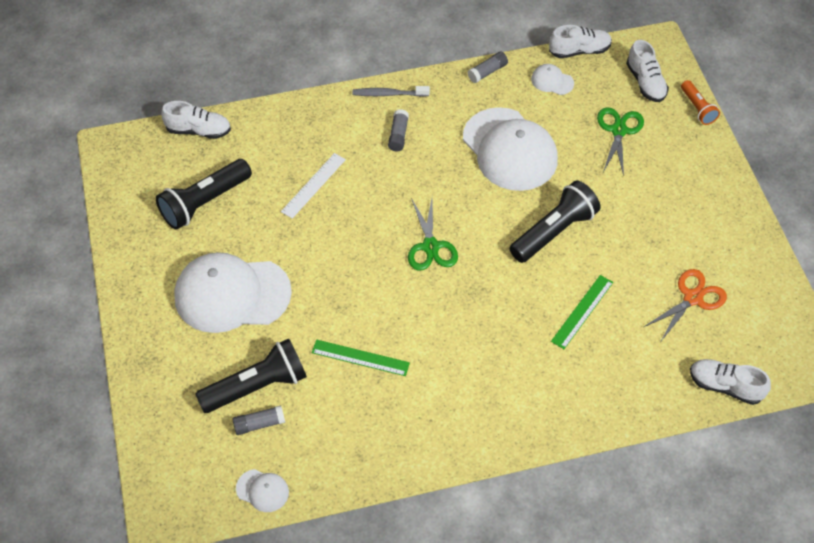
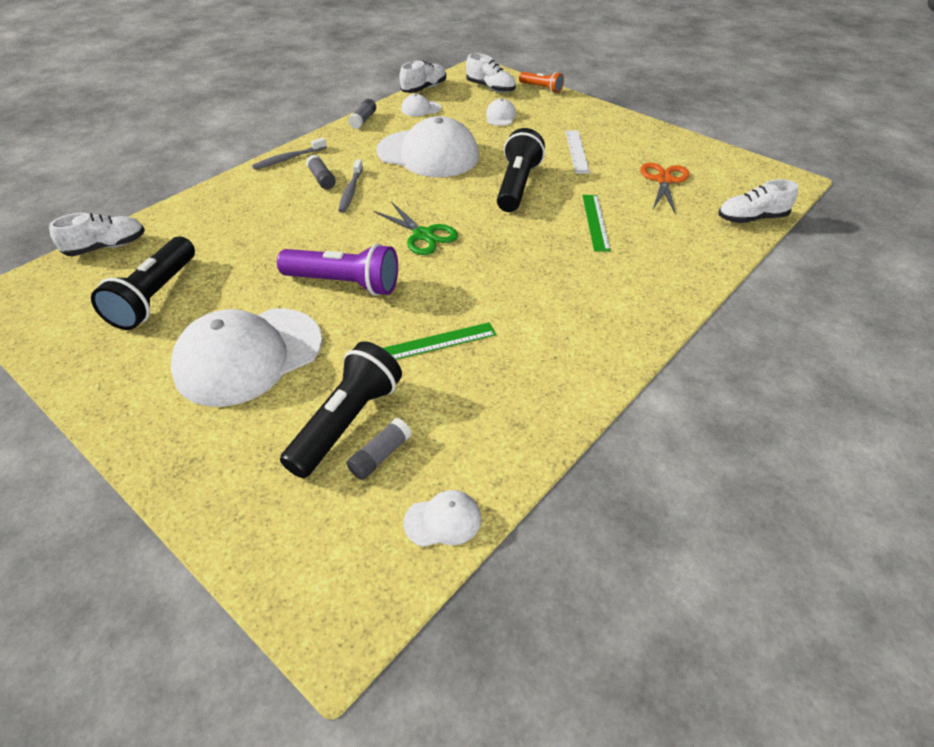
camera: 35 degrees left, 10 degrees down
(313, 185) = (268, 239): white ruler -> white ruler (576, 151)
(337, 264) = (344, 283): none -> purple flashlight
(411, 163) = (351, 191): none -> grey toothbrush
(619, 130) = (500, 116): green scissors -> white cap

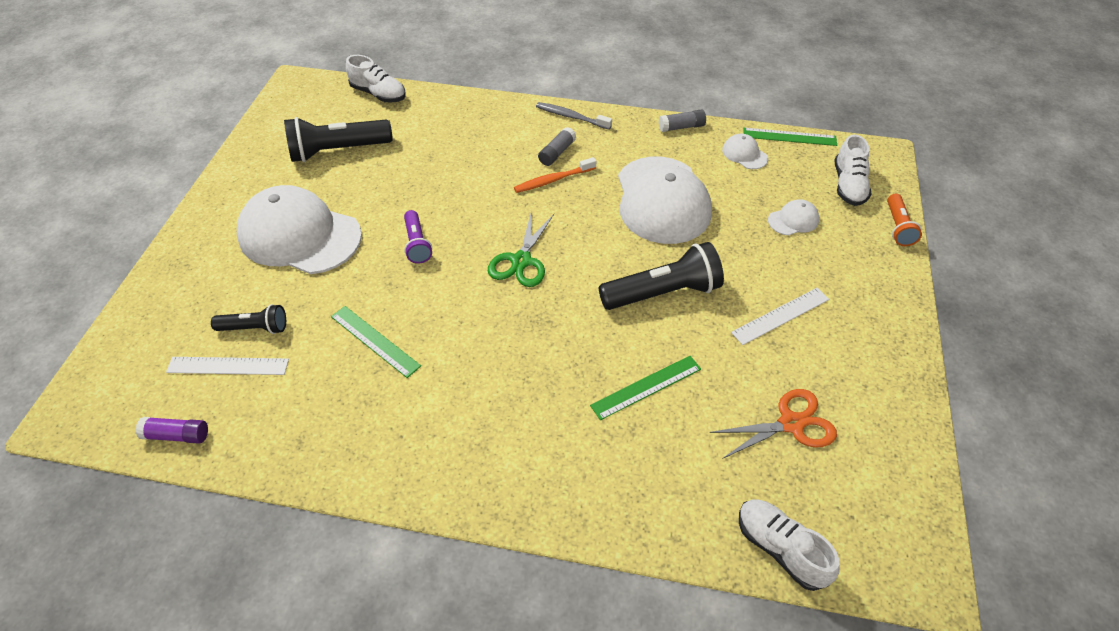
camera: 60 degrees right, 5 degrees up
(344, 283) = (417, 244): purple flashlight -> purple flashlight, size x0.56
(347, 422) = (255, 328): black flashlight -> black flashlight, size x0.56
(351, 191) = (553, 180): grey toothbrush -> orange toothbrush
(380, 456) = (228, 365): grey glue stick -> white ruler
(424, 88) = (789, 137): white shoe -> green ruler
(443, 520) = (177, 435): white cap -> purple glue stick

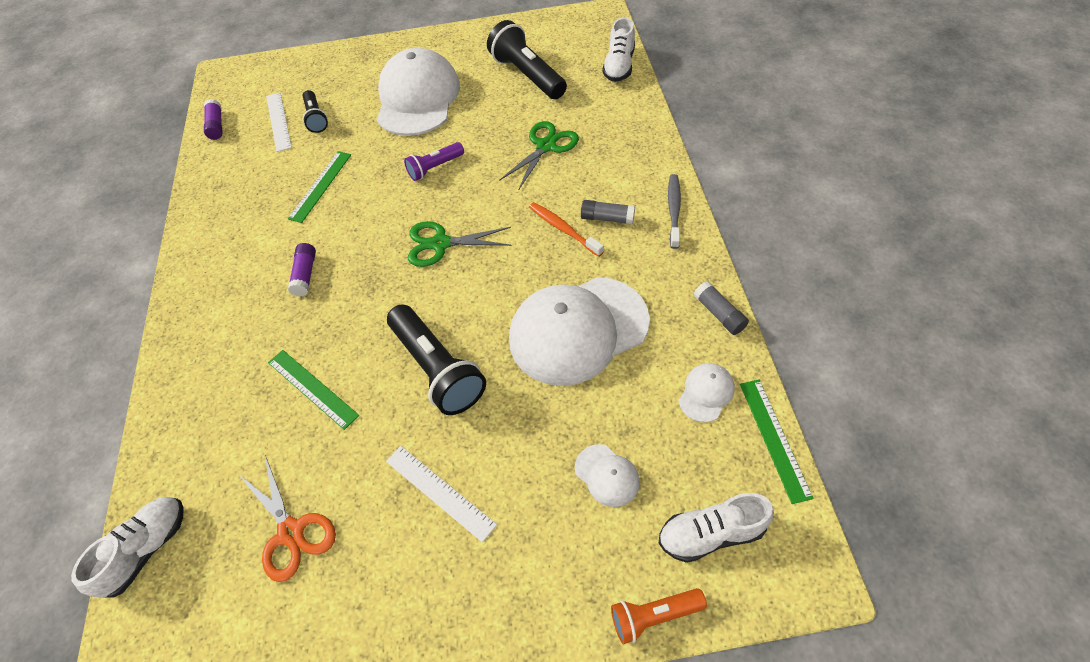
camera: 75 degrees right, 5 degrees up
(446, 164) = (546, 146): none -> green scissors
(499, 373) = (305, 274): none -> purple glue stick

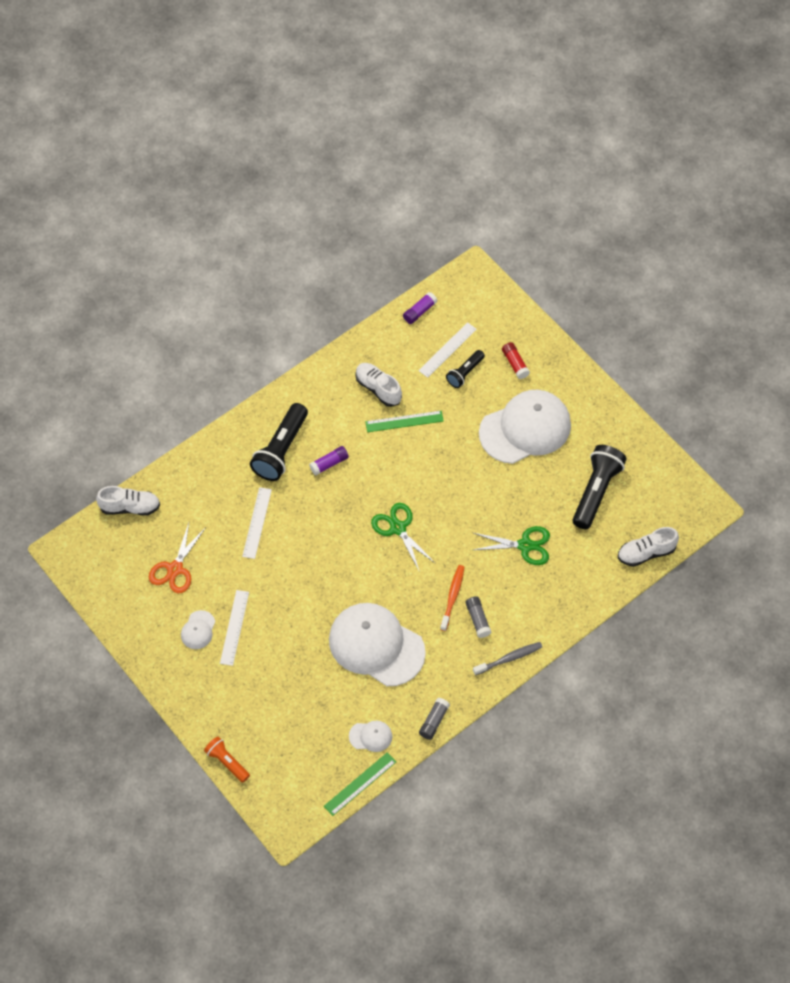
camera: 55 degrees right, 5 degrees up
(312, 388) = (257, 522): green ruler -> white ruler
(343, 80) = (515, 364): none -> red glue stick
(435, 168) = (462, 484): purple flashlight -> none
(438, 369) = (306, 582): black flashlight -> black flashlight (281, 450)
(607, 475) = (289, 706): white cap -> white cap (198, 630)
(711, 534) = (284, 772): white shoe -> white shoe (378, 389)

